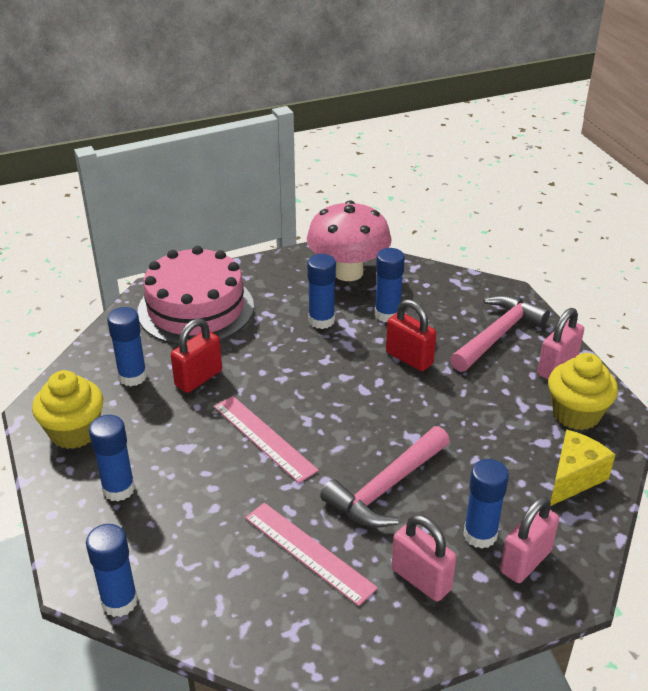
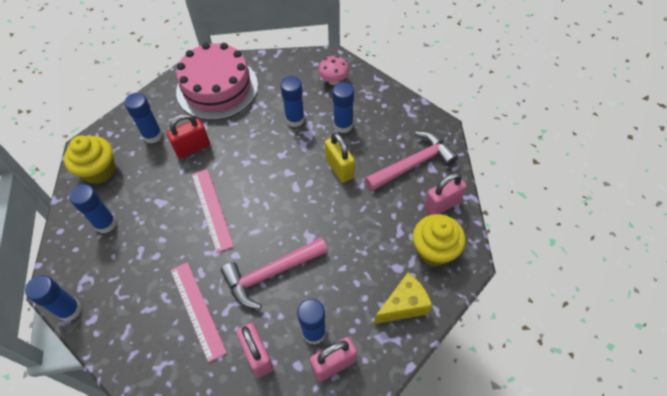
camera: 20 degrees right, 20 degrees up
(348, 272) = (333, 81): pink mushroom -> pink mushroom, size x0.50
(409, 358) = (339, 168): red padlock -> yellow padlock

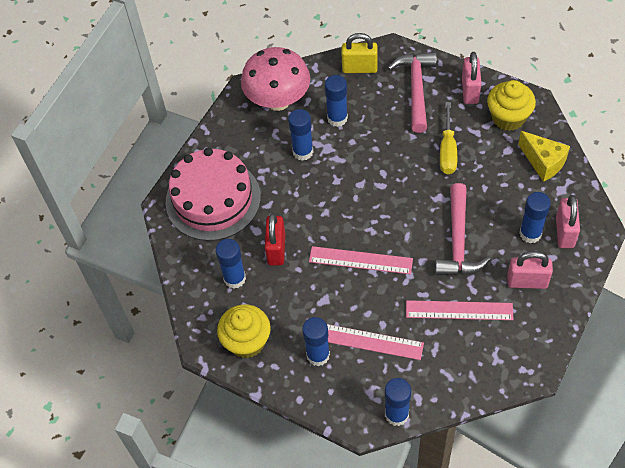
camera: 55 degrees left, 0 degrees up
(134, 254) = (369, 341): none -> pink ruler
(333, 81) = (278, 100): pink mushroom -> pink mushroom, size x2.00
(339, 168) = (383, 143): yellow padlock -> yellow padlock (359, 68)
(364, 219) = (447, 150): none -> yellow screwdriver
(403, 305) = (543, 162): yellow cheese -> yellow cheese turned 135 degrees clockwise

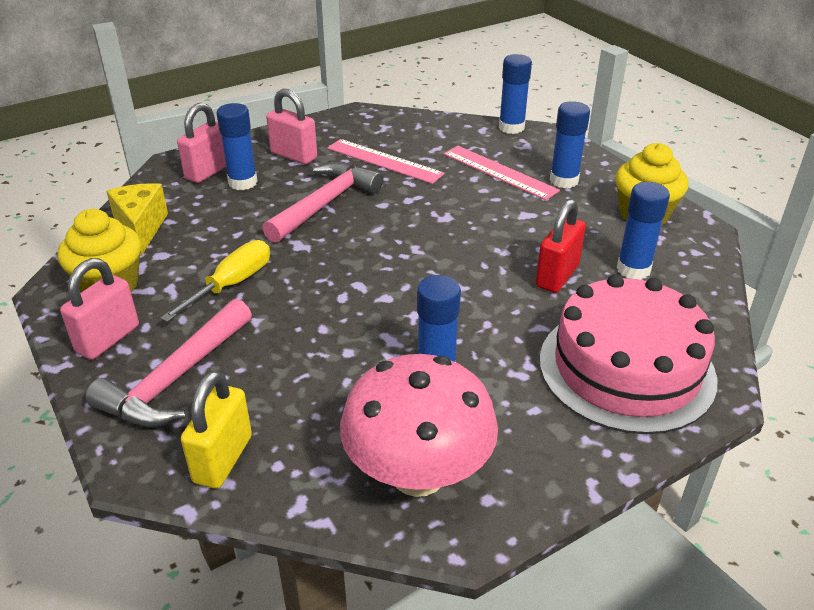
camera: 155 degrees left, 20 degrees down
(337, 118) = (340, 394): blue glue stick -> none
(359, 68) = (223, 459): yellow padlock -> yellow padlock turned 75 degrees clockwise
(360, 260) = (454, 229): pink ruler -> none

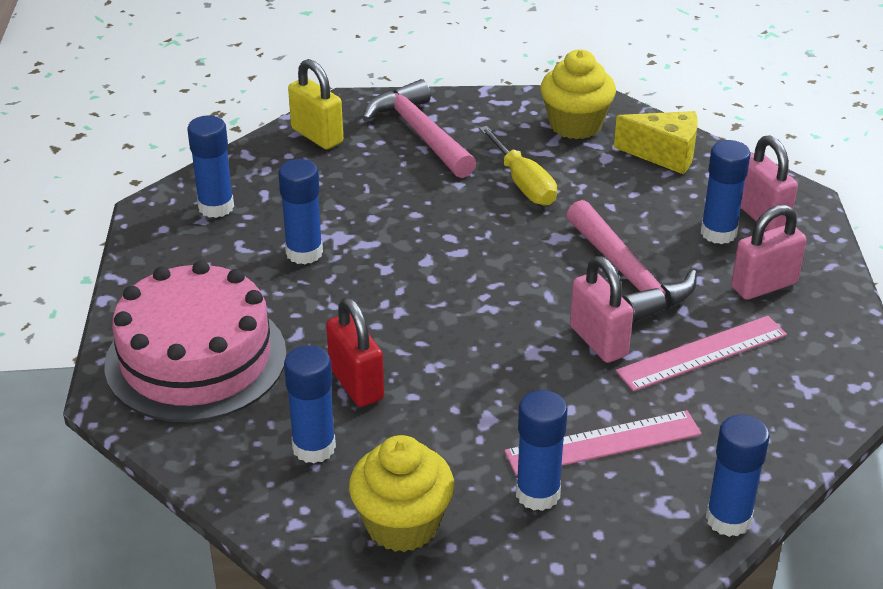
camera: 120 degrees right, 0 degrees up
(108, 339) = (498, 113): pink padlock -> pink padlock (598, 341)
(418, 474) = (216, 207): pink mushroom -> blue glue stick

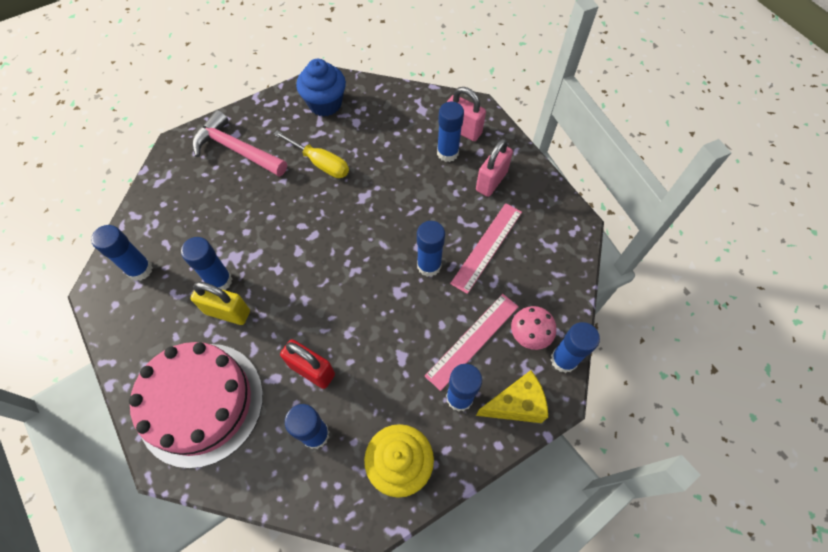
camera: 30 degrees left, 25 degrees up
(317, 136) = (172, 179): yellow padlock -> yellow padlock (227, 312)
(575, 125) = (325, 104): yellow cupcake -> blue cupcake
(598, 341) = (429, 266): pink padlock -> blue glue stick
(627, 275) = (417, 208): pink hammer -> none
(664, 155) = (387, 106): yellow cheese -> yellow cheese (515, 404)
(694, 471) = (529, 335): none -> pink mushroom

